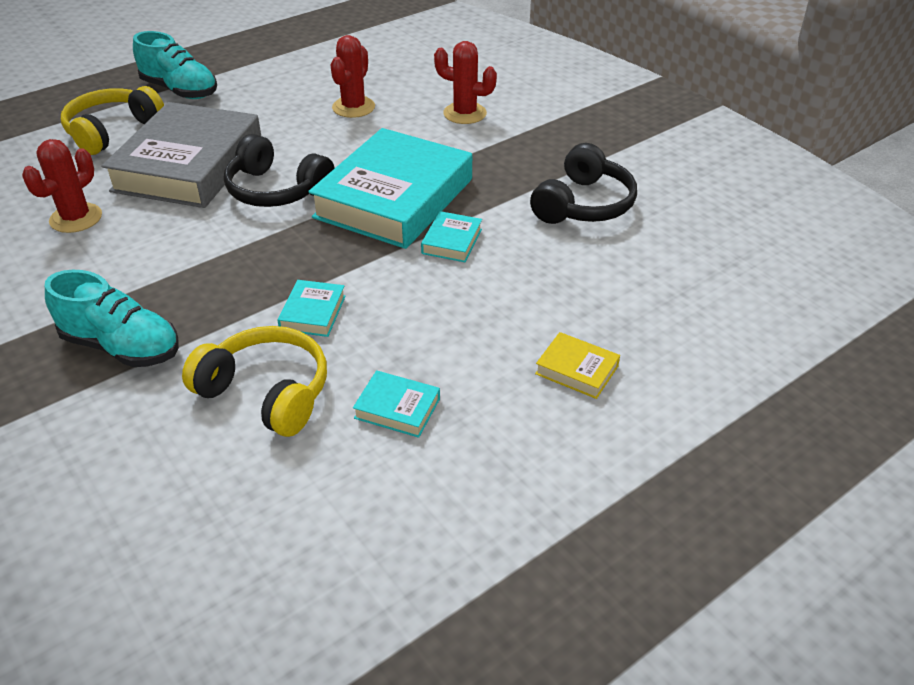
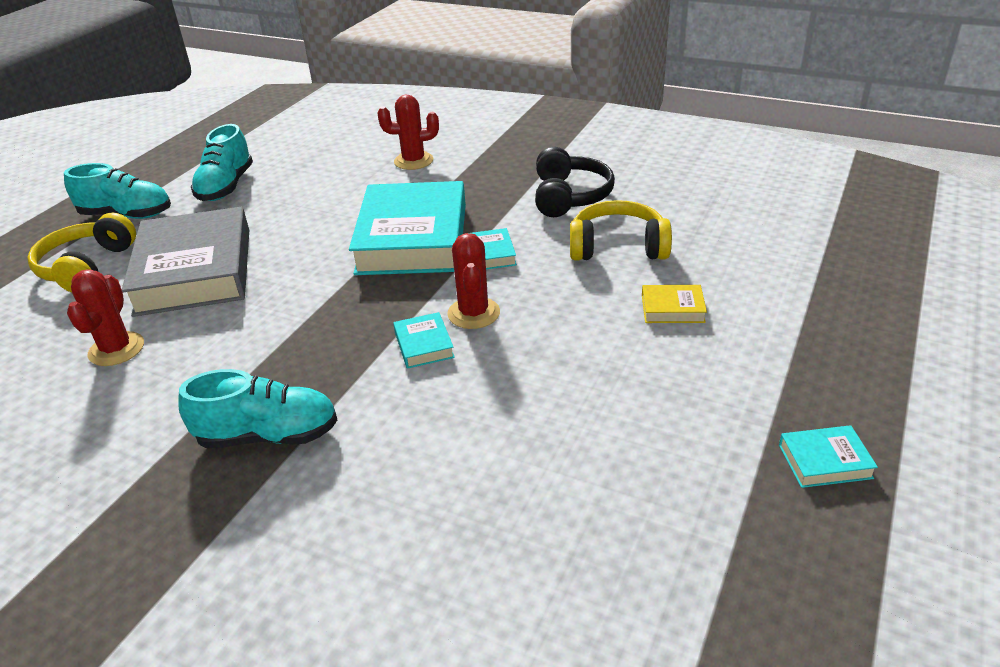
camera: 25 degrees left, 5 degrees down
(266, 393) = (441, 419): yellow headphones -> yellow headphones (617, 247)
(276, 190) = (300, 264): black headphones -> none
(279, 88) = (226, 187): none -> turquoise shoe
(353, 107) = (311, 183): red cactus -> red cactus (473, 313)
(397, 408) = (563, 387): turquoise book -> turquoise book (825, 461)

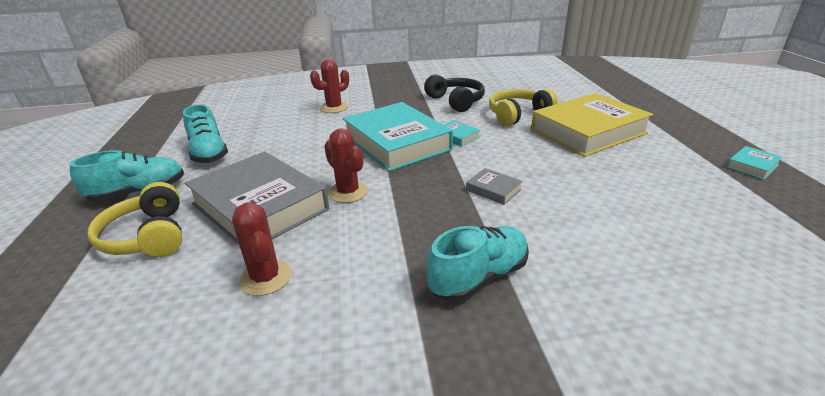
camera: 35 degrees left, 5 degrees down
(424, 345) = (493, 190): turquoise book -> grey book
(473, 313) = (495, 165): red cactus -> red cactus (348, 192)
(672, 309) = (588, 131): yellow book -> yellow book, size x2.50

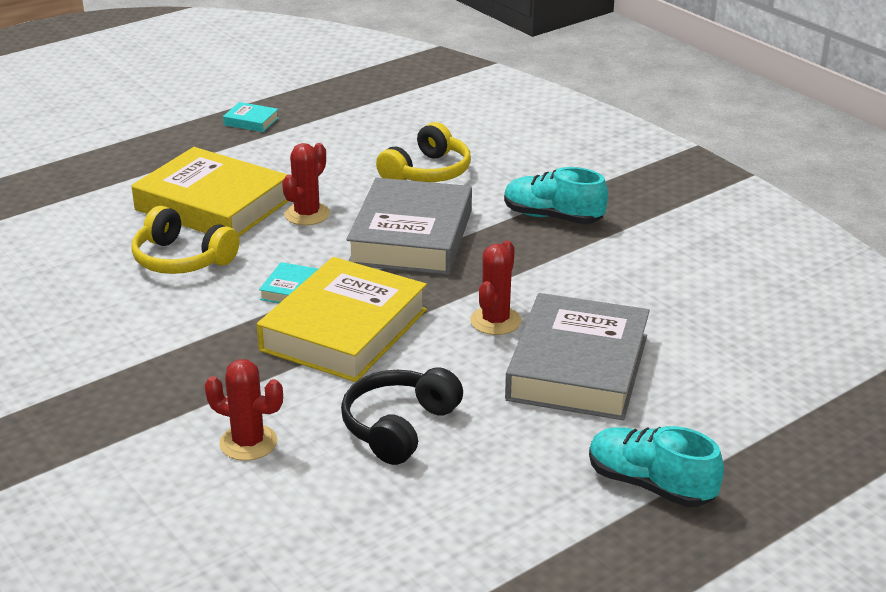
camera: 120 degrees left, 0 degrees up
(148, 236) = (697, 414): yellow headphones -> yellow headphones (427, 172)
(209, 153) = (509, 490): turquoise shoe -> none
(266, 278) = (661, 310): red cactus -> red cactus (307, 214)
(396, 143) = (344, 330): turquoise book -> yellow book
(455, 101) = (149, 323): black headphones -> black headphones (399, 427)
(493, 190) = (411, 237): grey book -> grey book, size x2.50

